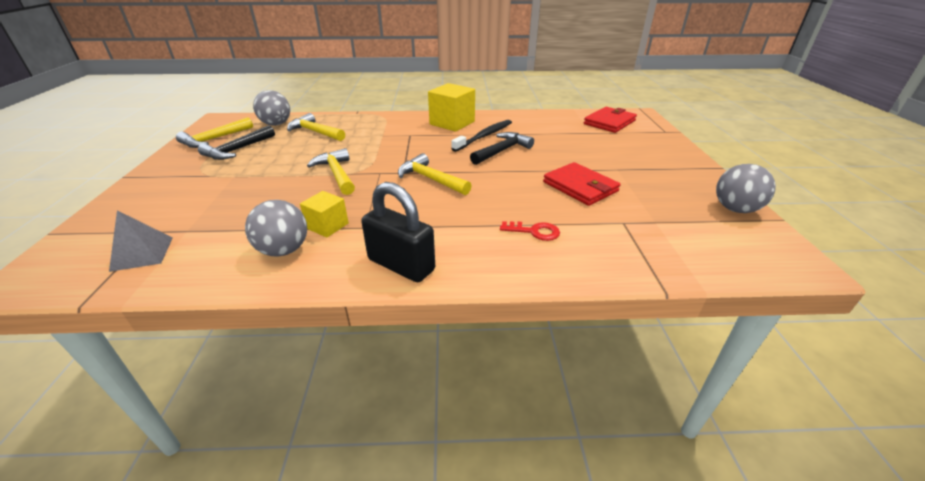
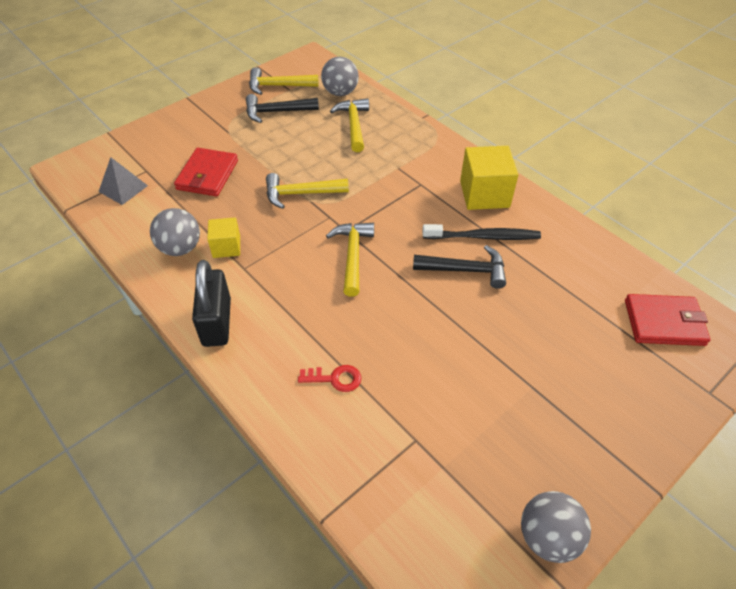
camera: 50 degrees right, 15 degrees up
(336, 174) = (300, 194): yellow hammer -> yellow hammer turned 120 degrees counterclockwise
(534, 231) = (335, 378): red key -> red key turned 60 degrees counterclockwise
(580, 187) = (453, 372): red wallet -> red wallet (207, 175)

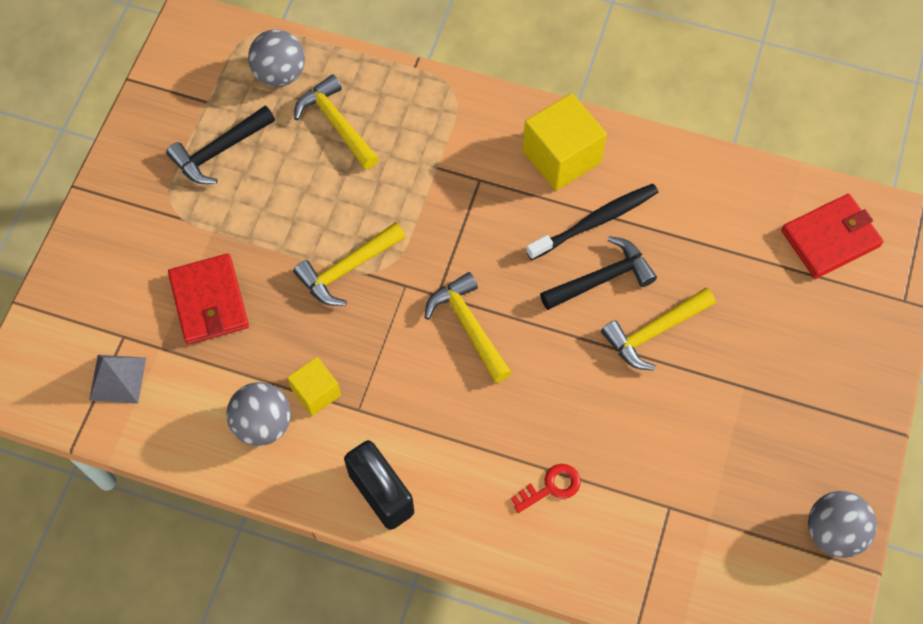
camera: 30 degrees left, 15 degrees up
(278, 86) = (186, 103): yellow hammer -> yellow hammer (653, 332)

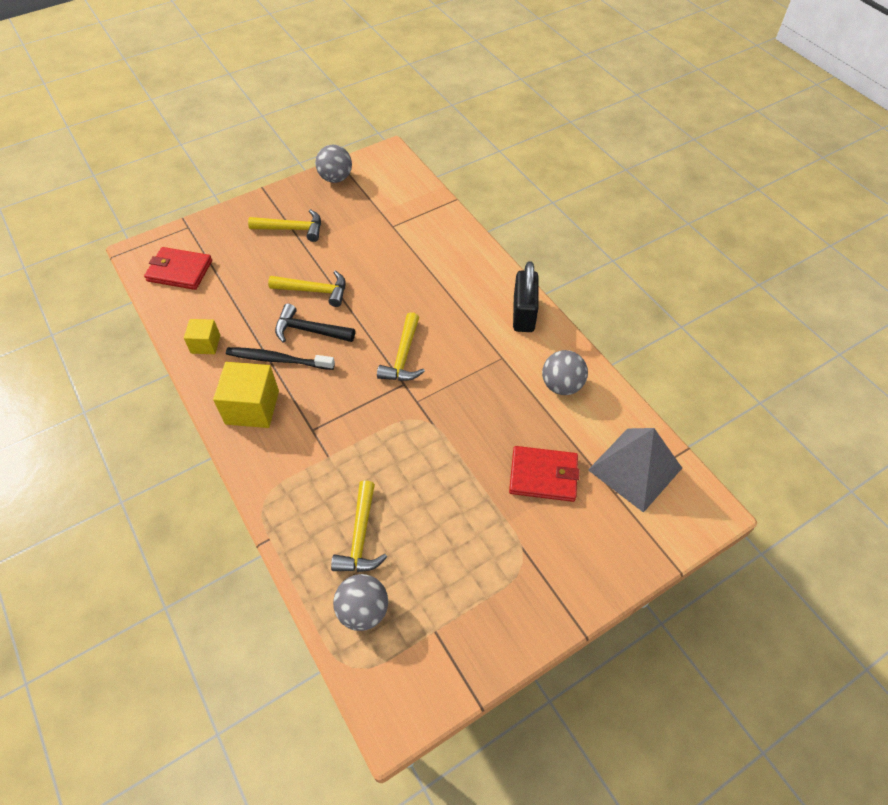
camera: 140 degrees left, 10 degrees down
(117, 378) = (635, 469): grey pyramid -> grey pyramid, size x1.77
(209, 301) = (543, 476): red wallet -> red wallet turned 75 degrees clockwise
(219, 151) = (458, 579): black hammer -> none
(316, 392) = (518, 381): yellow cube -> yellow cube (205, 344)
(347, 269) = (442, 434): yellow hammer -> yellow hammer (292, 229)
(551, 487) = (437, 265): red key -> none

